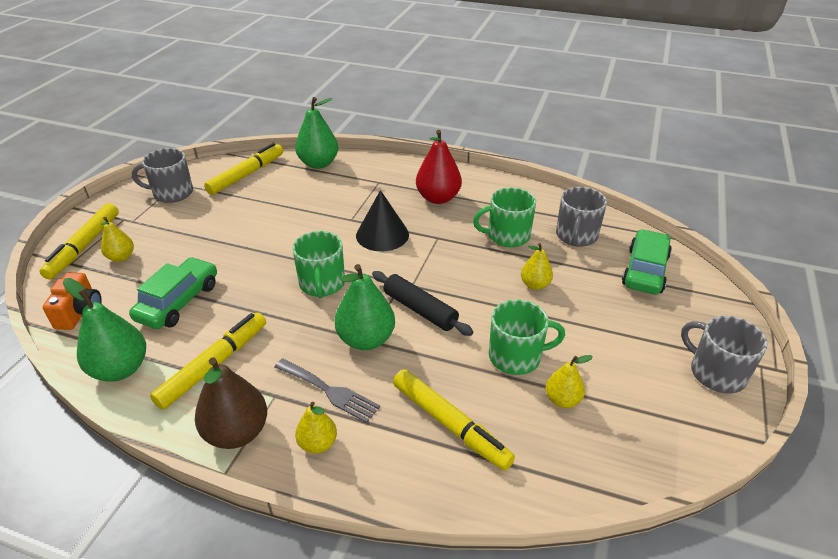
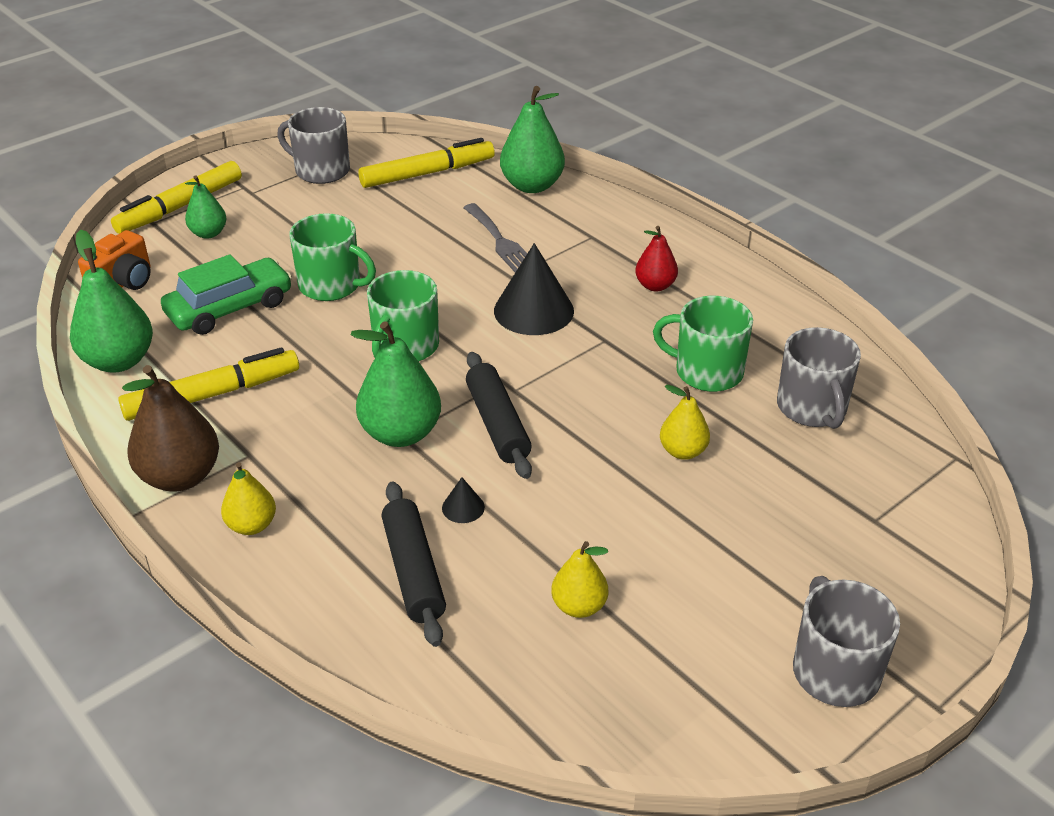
camera: 30 degrees right, 0 degrees up
(121, 257) = (208, 233): yellow pear -> green pear
(329, 391) = (310, 475): grey fork -> grey fork (500, 242)
(438, 198) = (655, 286): red pear -> red pear, size x0.59
(444, 370) = (463, 507): none -> black cone
(450, 424) = (414, 571): yellow marker -> black rolling pin
(516, 356) = (569, 530): green mug -> green mug (331, 285)
(576, 236) = (812, 408): grey mug -> grey mug turned 60 degrees counterclockwise
(645, 270) = (872, 495): green car -> none

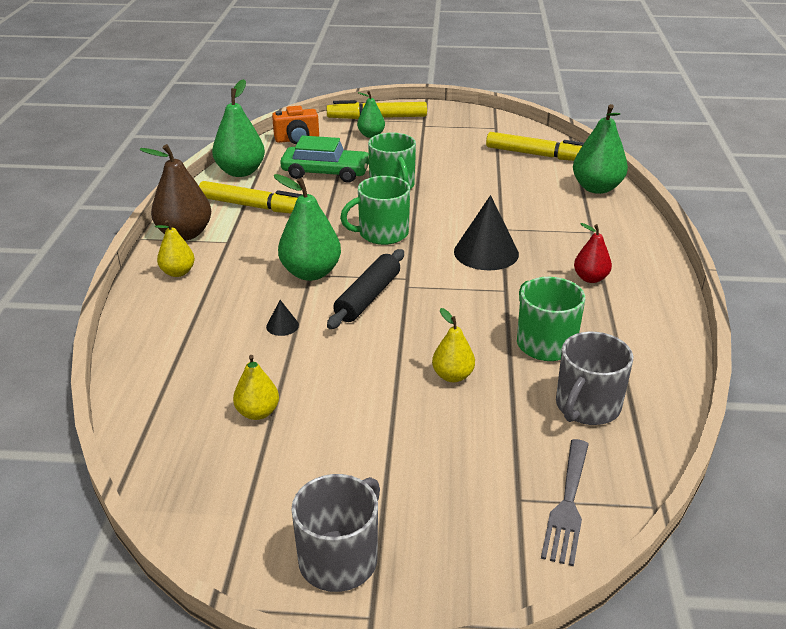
camera: 45 degrees right, 5 degrees down
(321, 171) = (478, 130): grey mug -> none
(414, 571) = (210, 339): black rolling pin -> none
(500, 242) = (525, 208): grey fork -> grey fork (567, 505)

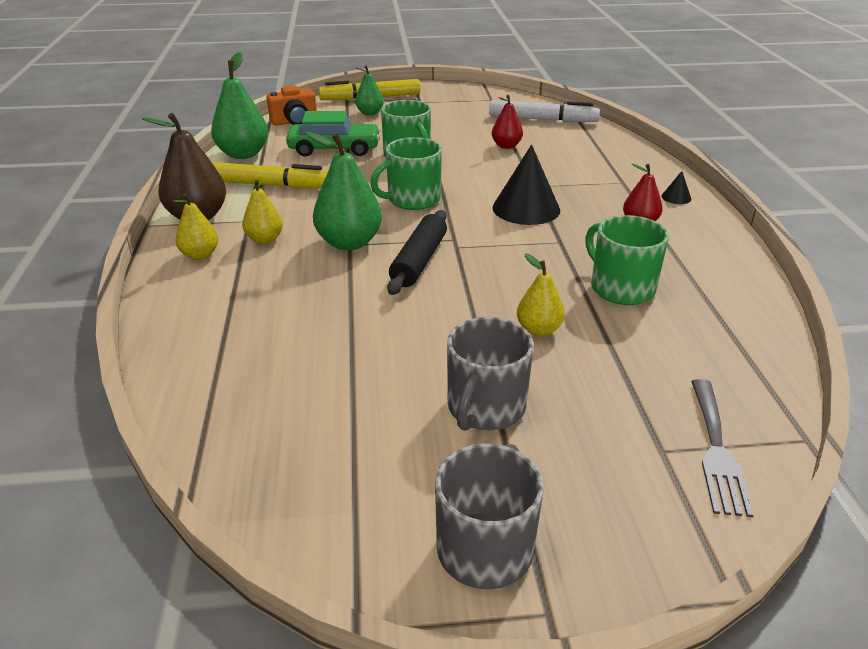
camera: 10 degrees left, 0 degrees up
(257, 412) = (334, 392): yellow pear -> yellow pear (264, 239)
(282, 326) = (334, 298): black cone -> black cone (676, 197)
(491, 182) = (506, 146): none -> red pear
(539, 155) = (542, 120): yellow marker -> white marker
(587, 406) = (691, 345): grey mug -> grey mug (485, 408)
(596, 188) = (610, 144): green pear -> none

